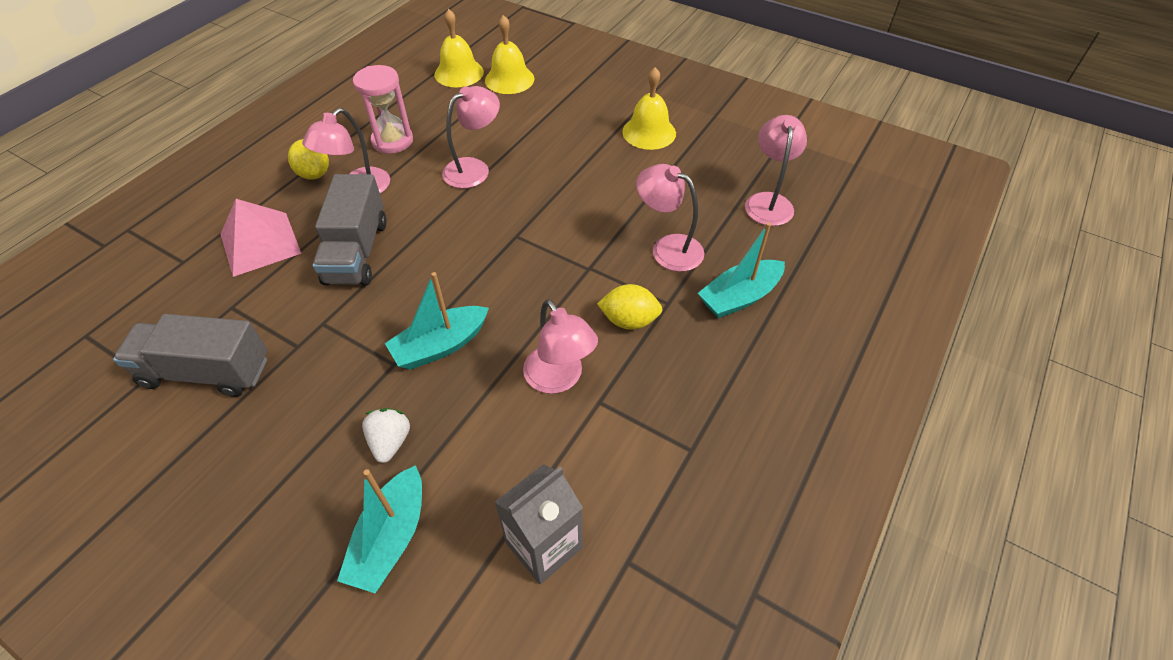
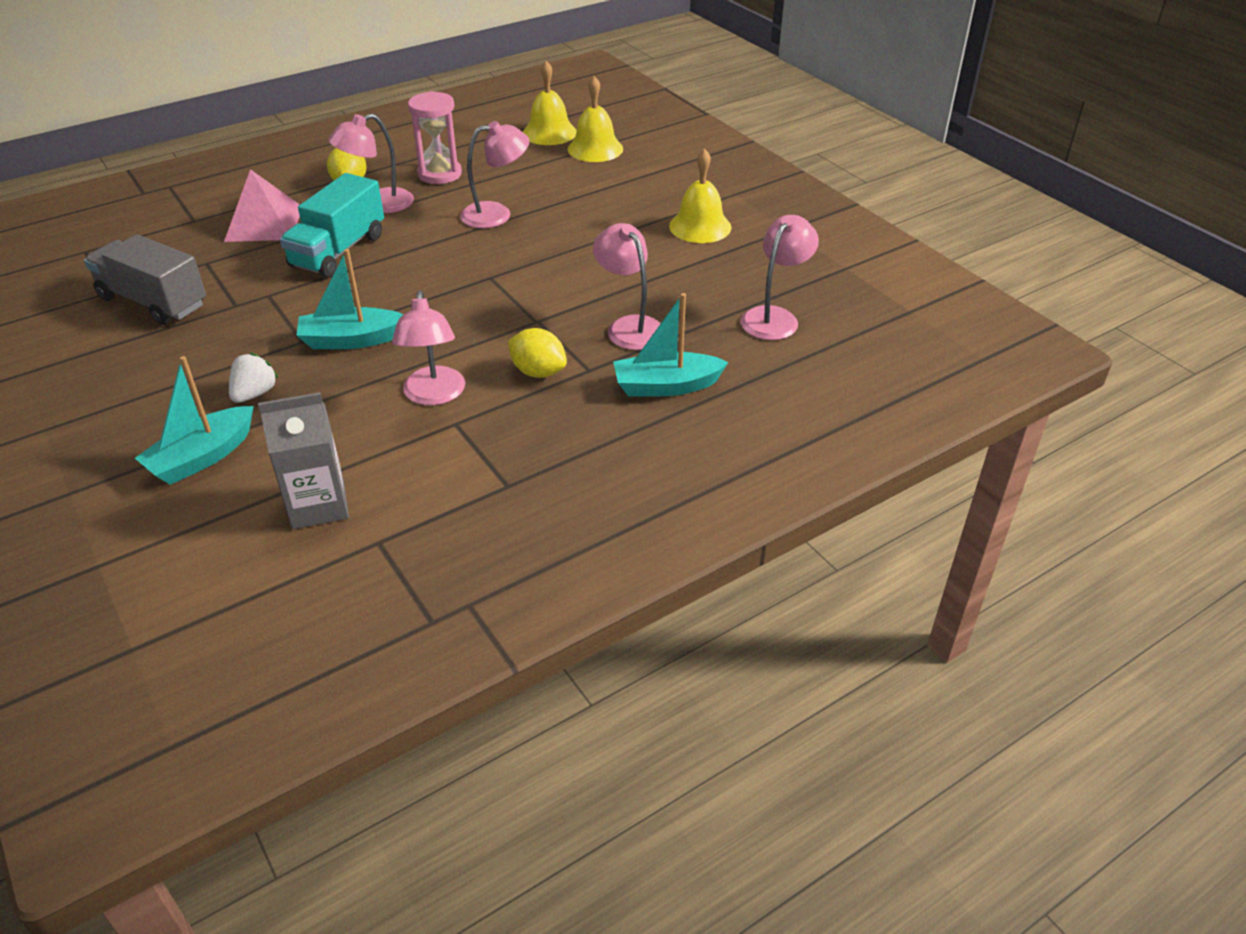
camera: 25 degrees right, 10 degrees down
(357, 252) = (338, 251): grey truck -> turquoise truck

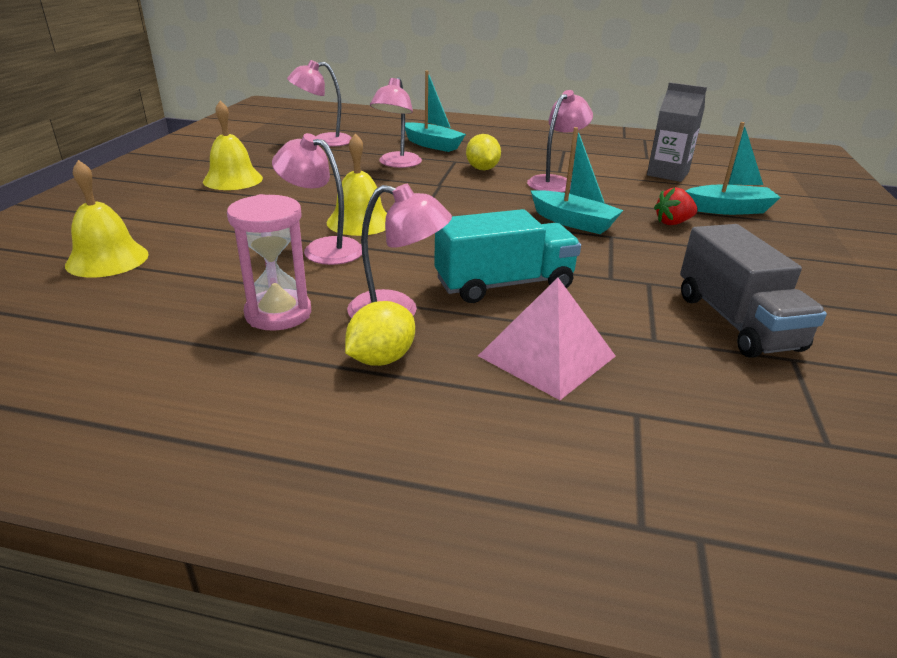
camera: 135 degrees left, 10 degrees down
(255, 394) = (673, 223): white strawberry -> red strawberry
(549, 132) = (77, 300): yellow bell -> yellow bell (359, 222)

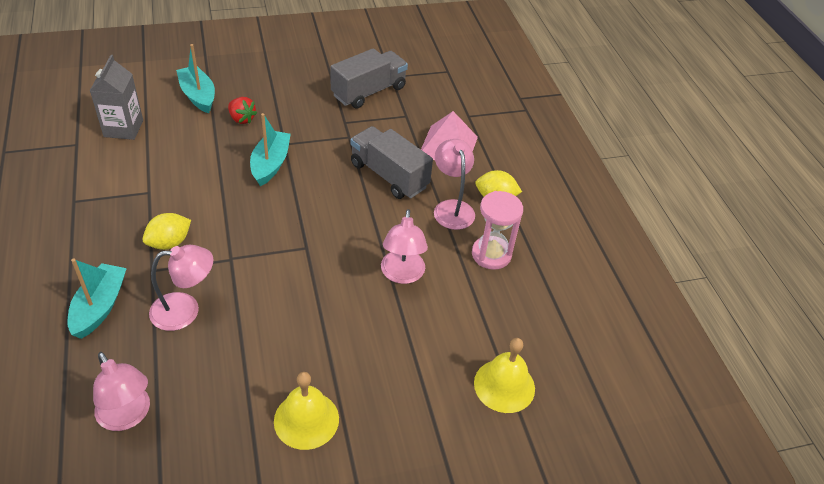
camera: 120 degrees left, 15 degrees up
(359, 222) = (344, 276): yellow bell -> none
(504, 284) = (389, 175): turquoise truck -> grey truck
(555, 182) = (183, 189): pink lamp -> none

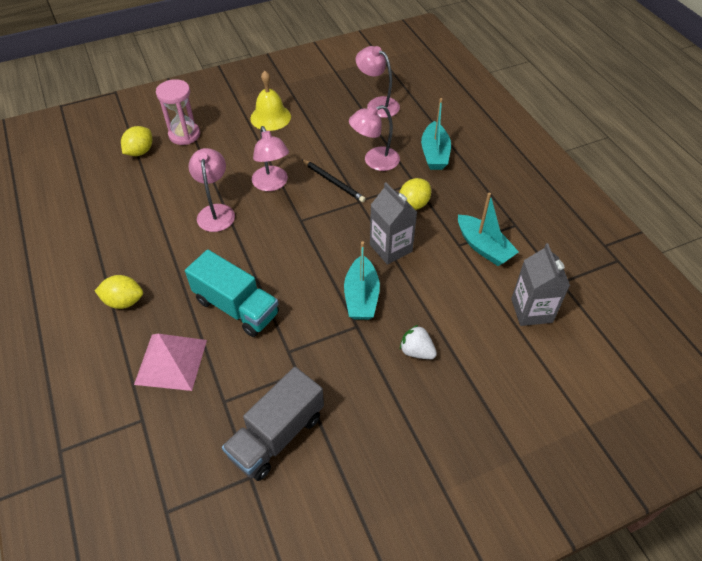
camera: 175 degrees right, 5 degrees up
(198, 96) = (484, 377): turquoise boat -> turquoise boat (483, 247)
(221, 201) = (391, 248): none -> grey carton
(242, 119) = (416, 351): red strawberry -> white strawberry
(251, 289) = (333, 182): none -> black pencil
(389, 175) = (236, 307): grey truck -> turquoise truck
(452, 208) = (170, 281): pink lamp -> pink lamp (272, 184)
(491, 254) = (136, 242): pink hourglass -> pink hourglass (184, 135)
(504, 385) = (140, 152): yellow bell -> yellow lemon

